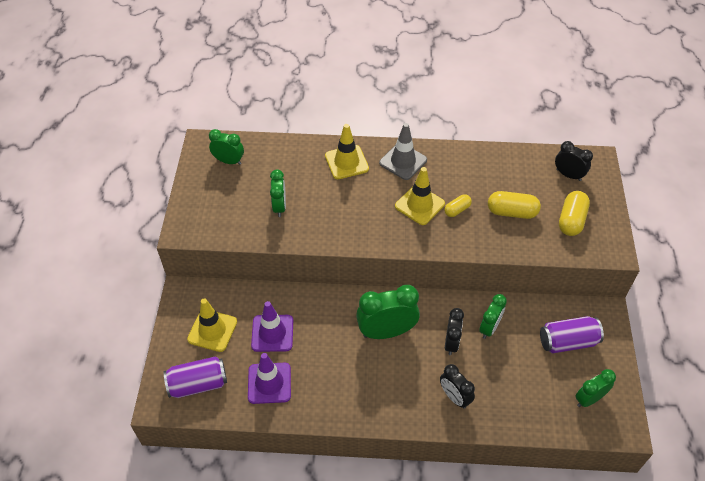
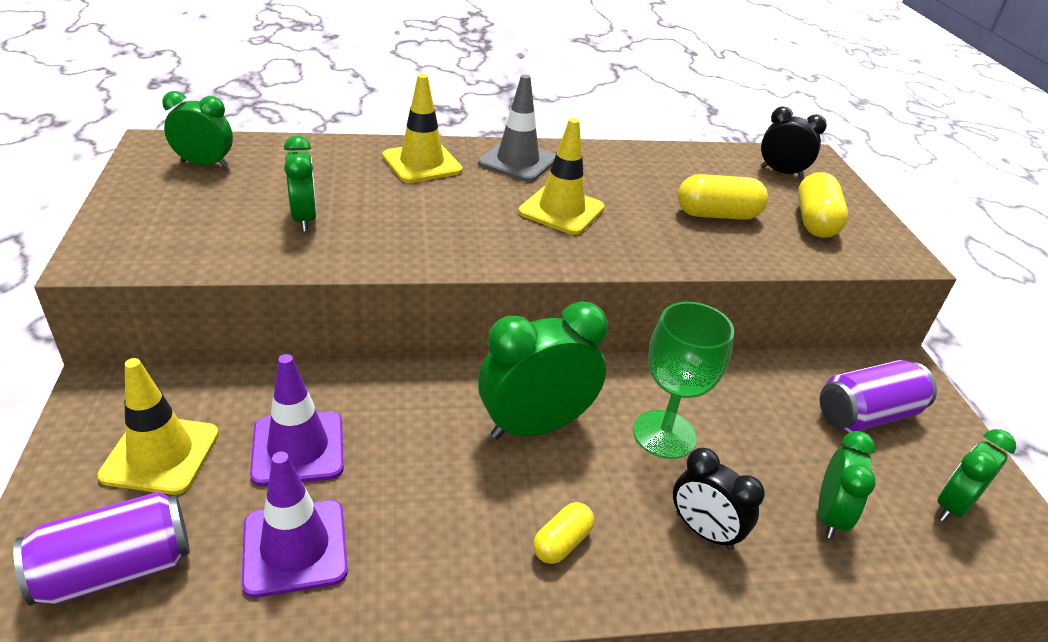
camera: 15 degrees left, 15 degrees down
(451, 343) = (664, 434): black clock -> green goblet
(457, 210) = (627, 215): yellow capsule -> yellow capsule (562, 543)
(489, 328) = (724, 404): green clock -> green clock (829, 515)

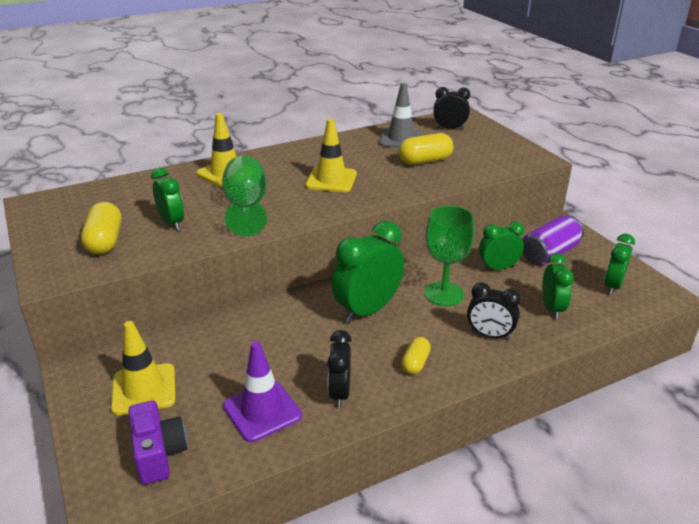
camera: 15 degrees left, 5 degrees down
(116, 569) = (159, 454): purple can -> purple camera
(205, 164) = (78, 207): green clock -> green clock (498, 268)
(298, 448) = (230, 361): purple traffic cone -> none
(417, 222) = (246, 207): none -> green goblet
(421, 556) = (339, 393): none -> black clock
(517, 161) = (286, 158): grey traffic cone -> grey traffic cone (401, 139)
(815, 222) = (482, 151): yellow capsule -> yellow capsule (105, 241)

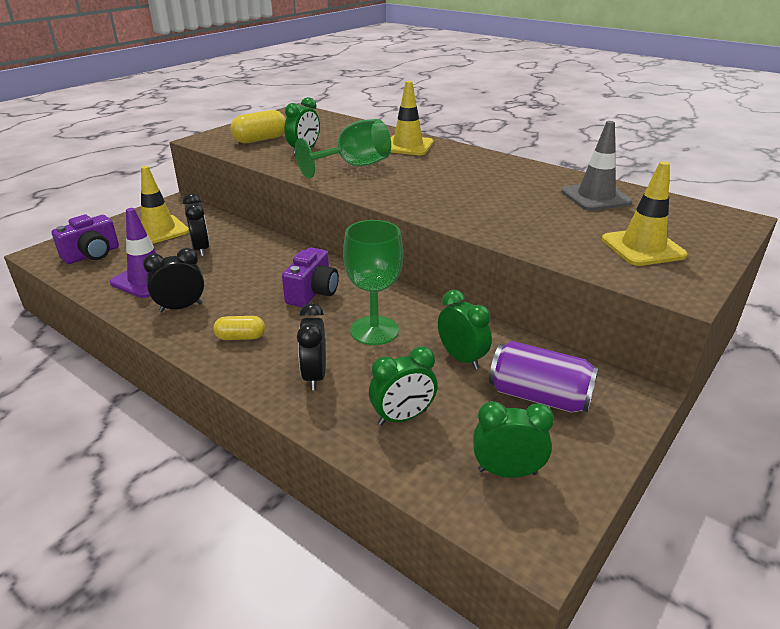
camera: 65 degrees right, 0 degrees up
(331, 180) = (446, 185): yellow traffic cone -> yellow traffic cone (643, 247)
(367, 310) = (313, 293): green clock -> purple camera
(425, 161) = (557, 219): yellow capsule -> none
(449, 128) = (675, 217): black clock -> black clock (201, 249)

